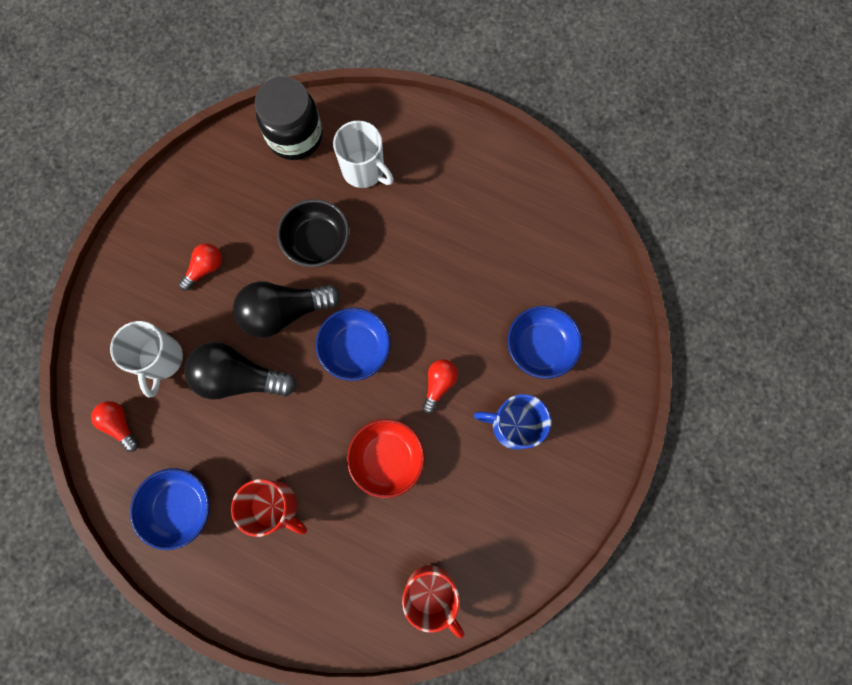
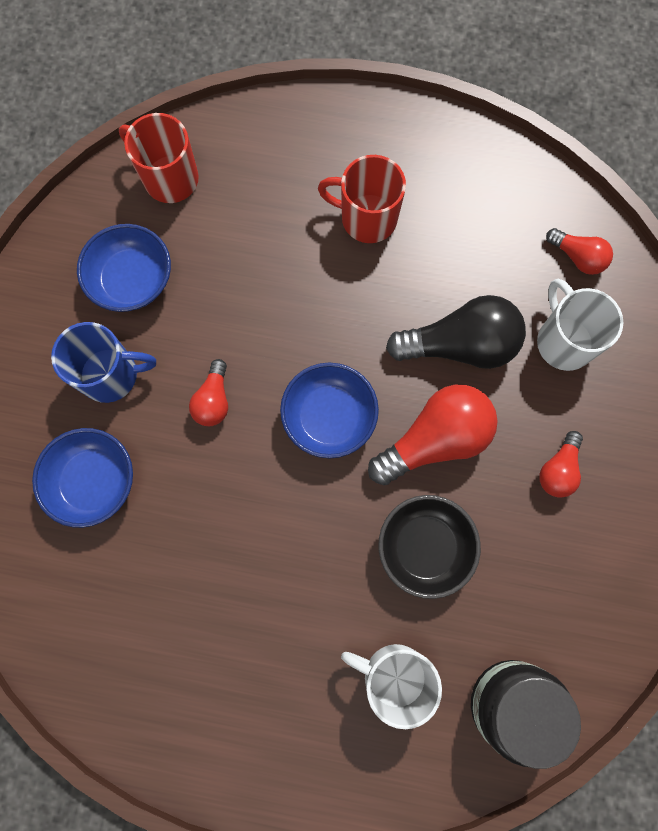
camera: 165 degrees right, 0 degrees up
(180, 507) = (471, 191): blue bowl -> blue bowl (132, 280)
(284, 312) = (435, 439): black light bulb -> red light bulb
(387, 459) = (254, 299): red bowl -> none

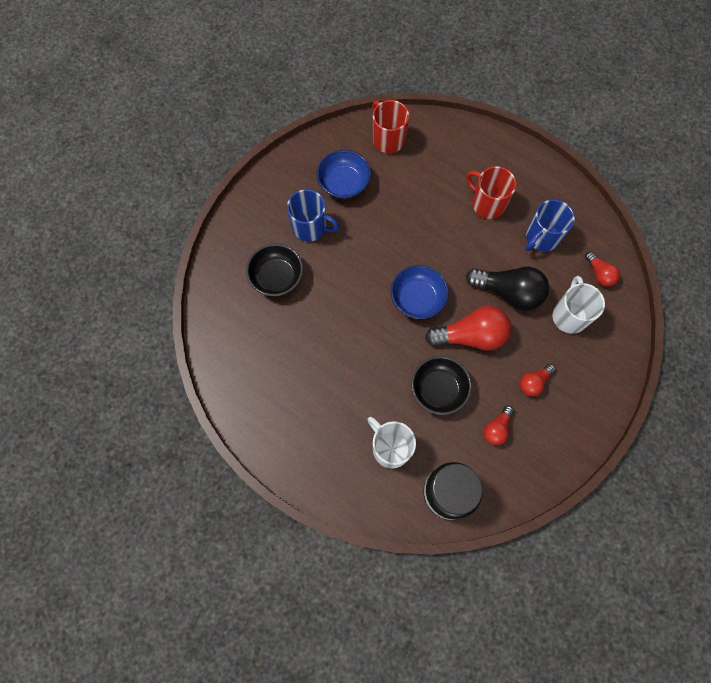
camera: 25 degrees right, 5 degrees down
(93, 481) = (277, 277): blue bowl -> black bowl
(213, 400) = (358, 263): red light bulb -> red light bulb (496, 428)
(470, 237) = (541, 237): none -> blue mug

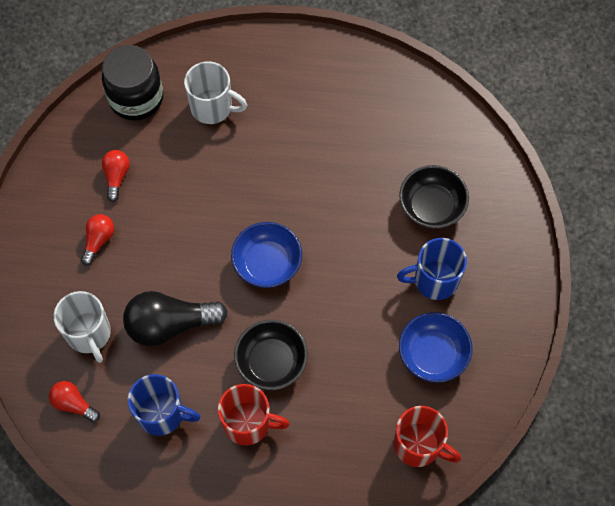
camera: 150 degrees right, 5 degrees down
(438, 389) = (194, 183): black bowl -> black bowl (271, 362)
(470, 336) = (188, 254): red light bulb -> none
(541, 237) = (162, 414): blue mug -> blue mug turned 90 degrees clockwise

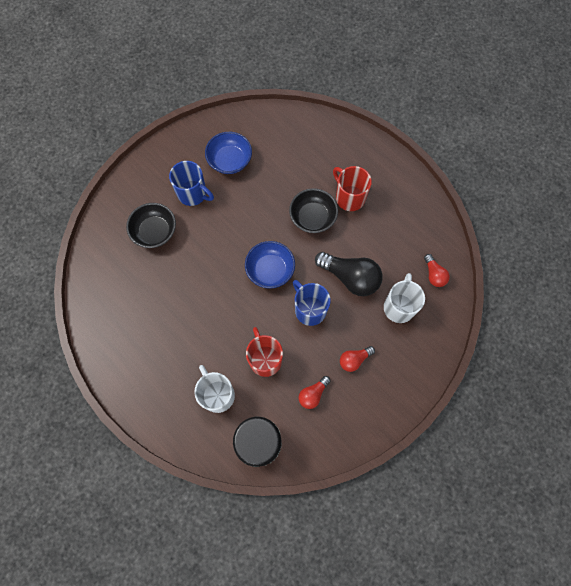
camera: 140 degrees left, 5 degrees up
(162, 414) = (390, 234): blue mug -> blue mug (310, 309)
(418, 445) = (276, 128): red mug -> red mug (265, 359)

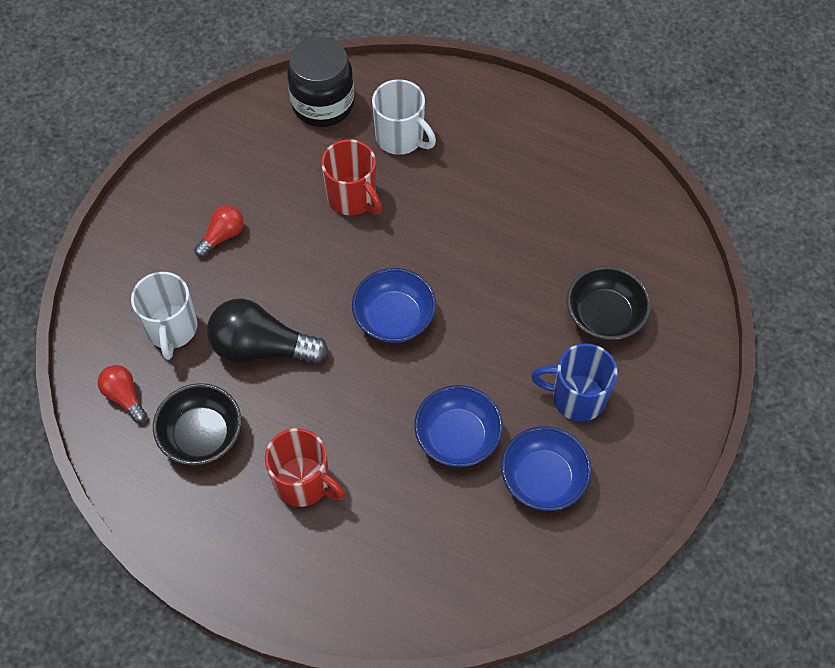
camera: 160 degrees right, 10 degrees down
(263, 194) = (457, 437): none -> blue bowl
(310, 309) = (311, 281): blue mug -> none
(312, 217) = (356, 424): black bowl -> black bowl (202, 435)
(313, 394) = (269, 177): red light bulb -> none

